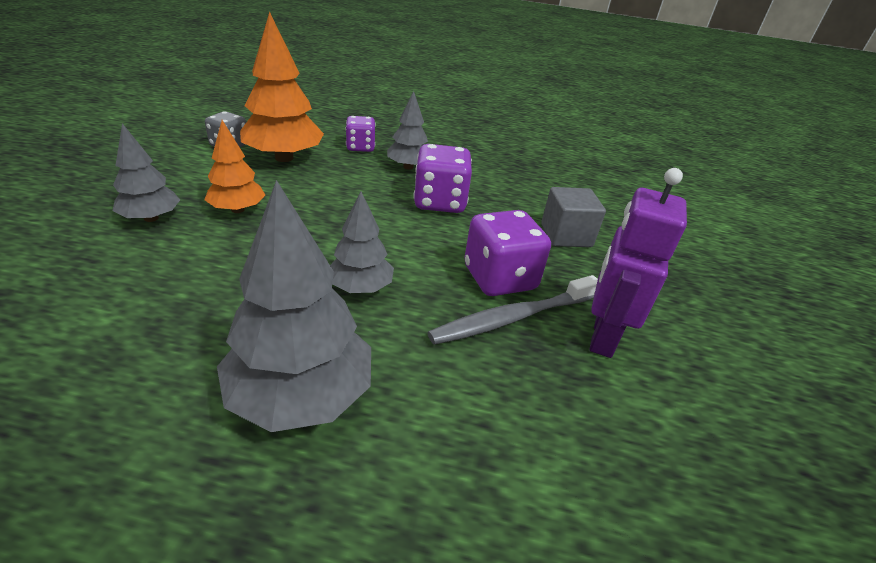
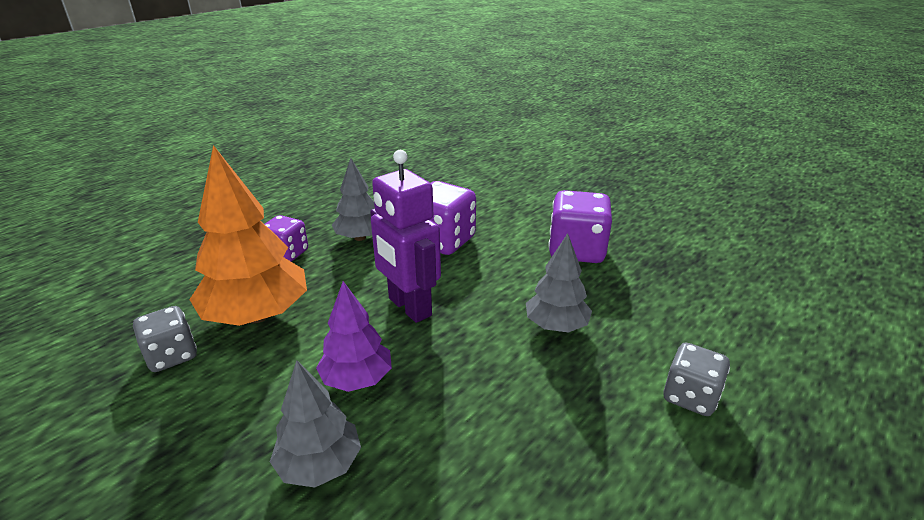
camera: 55 degrees left, 5 degrees down
(237, 209) = (357, 379): orange tree -> purple tree
(301, 395) = (690, 396): grey tree -> grey dice
(513, 318) = (627, 261): grey toothbrush -> none
(566, 235) = (534, 201): grey cube -> none
(602, 336) = (660, 234): purple robot -> purple robot (409, 307)

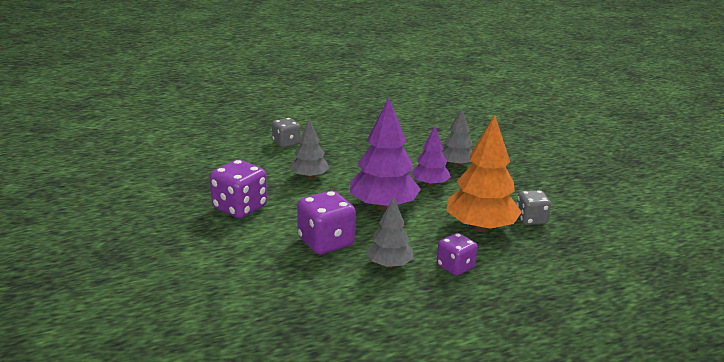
camera: 155 degrees left, 5 degrees down
(409, 307) = (383, 206): purple robot -> purple tree

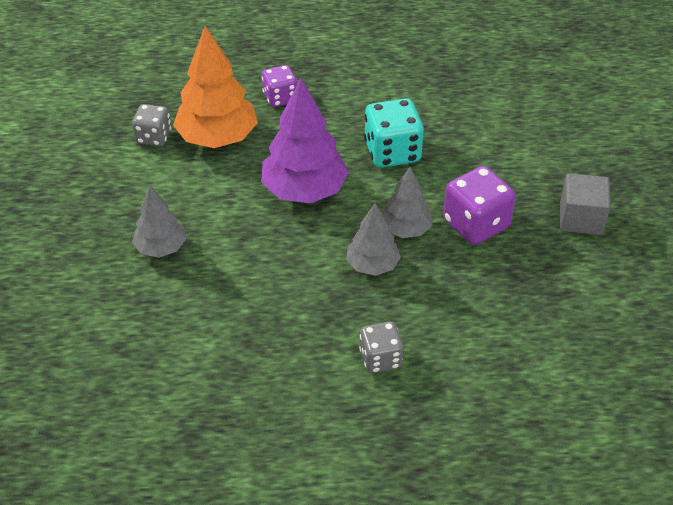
camera: 160 degrees left, 20 degrees up
(152, 223) = (580, 219): none -> grey cube
(326, 242) = (392, 152): purple dice -> turquoise dice
(389, 265) = (341, 112): grey tree -> grey tree (405, 229)
(430, 184) = (223, 216): purple tree -> none

